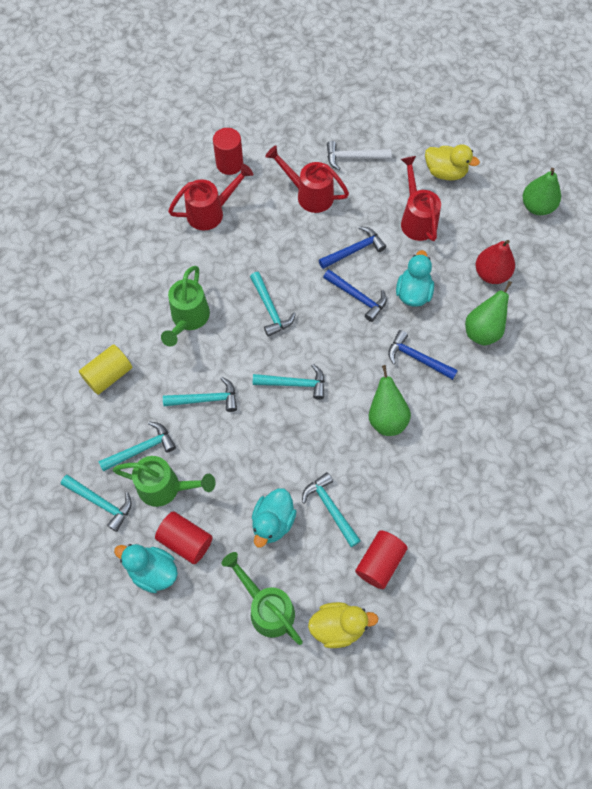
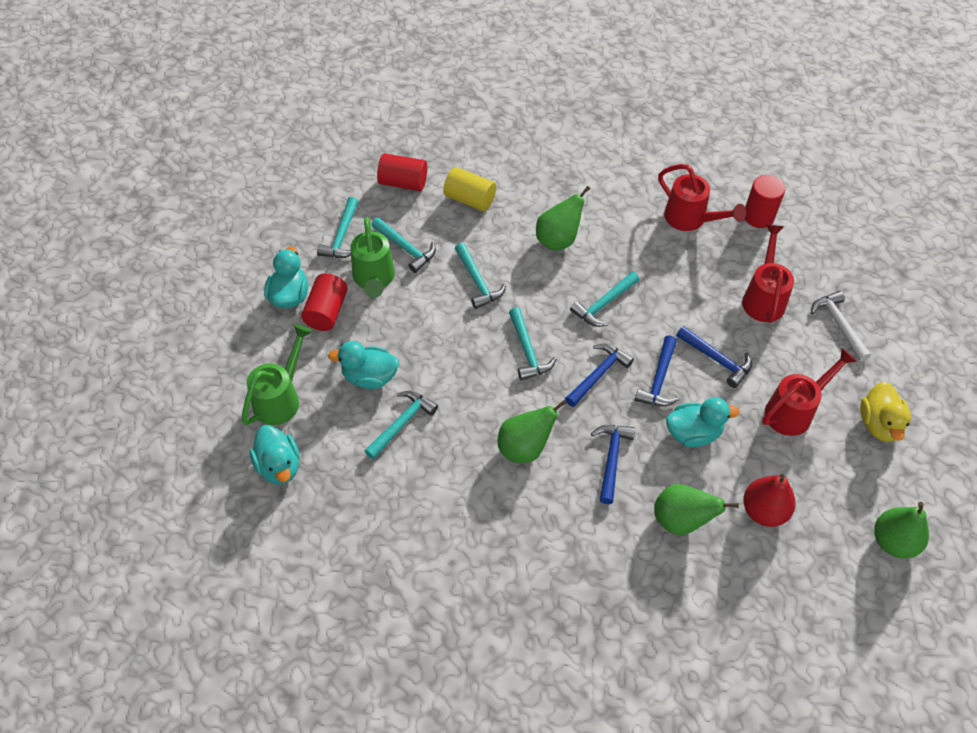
camera: 70 degrees right, 10 degrees down
(188, 319) = (558, 240): green watering can -> green pear
(337, 338) = (598, 374): none -> blue hammer
(338, 626) = (279, 466): yellow duck -> turquoise duck
(379, 562) = (358, 486): red cylinder -> red cylinder (403, 182)

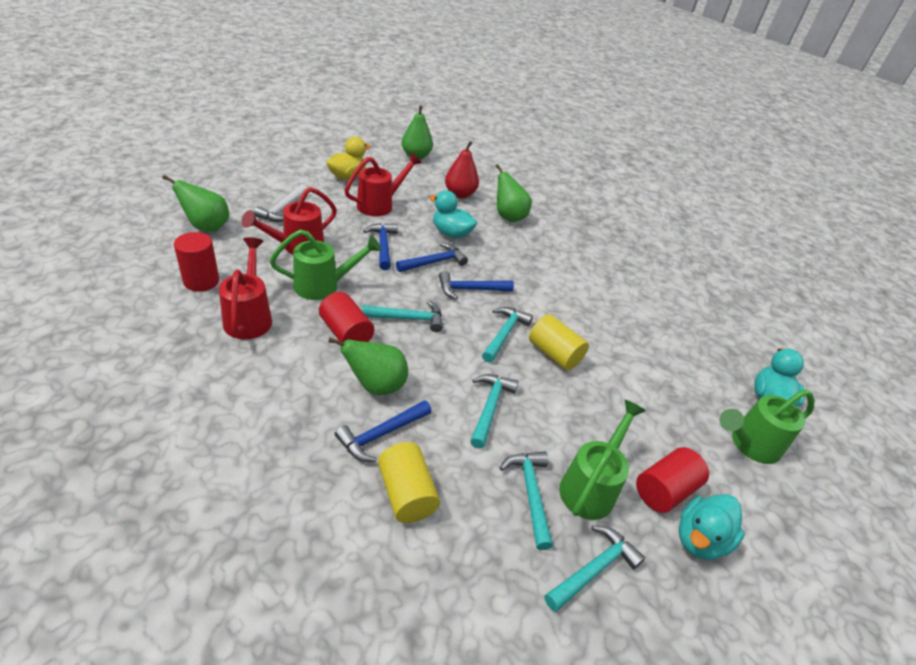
camera: 145 degrees left, 15 degrees down
(369, 377) = (654, 405): turquoise duck -> none
(402, 423) = (647, 359): turquoise hammer -> none
(403, 182) = (459, 586): red cylinder -> red cylinder (346, 333)
(476, 363) = (554, 354): none -> yellow cylinder
(525, 448) = (566, 292): green pear -> green pear (206, 227)
(611, 459) = (515, 255): blue hammer -> blue hammer (381, 435)
(691, 280) = (323, 286): none -> green watering can
(794, 411) = (380, 205): red watering can -> red watering can turned 135 degrees clockwise

